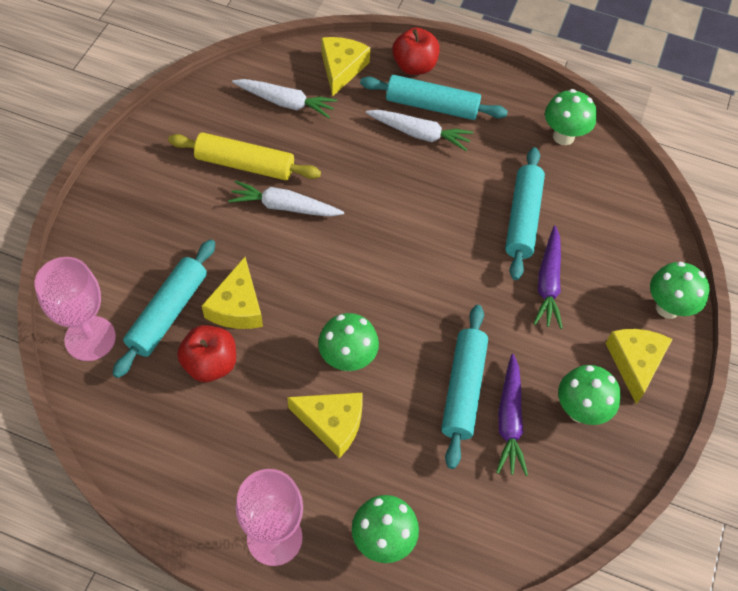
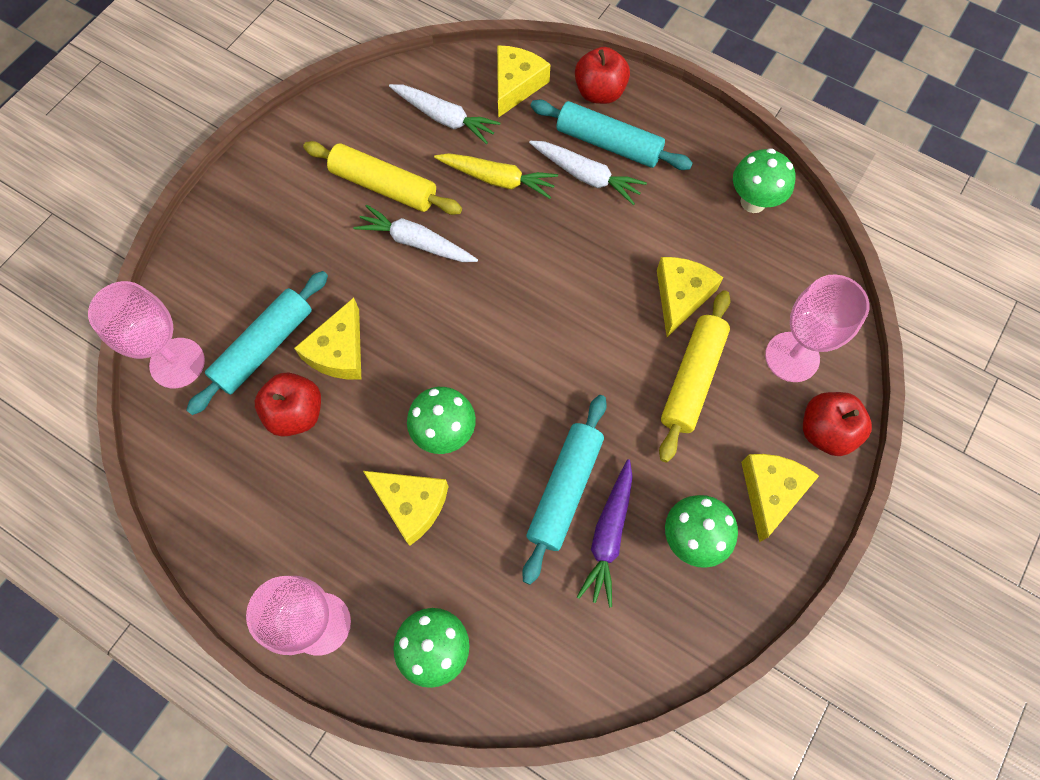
camera: 15 degrees right, 10 degrees up
(344, 146) = (498, 179): none -> yellow carrot
(522, 219) = (680, 296): turquoise rolling pin -> yellow cheese
(548, 283) = (692, 379): purple carrot -> yellow rolling pin
(625, 253) = (792, 357): none -> pink goblet
(667, 308) = (825, 431): green mushroom -> red apple

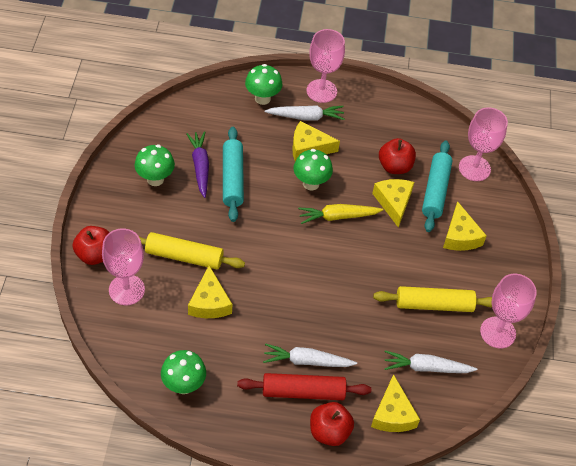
camera: 150 degrees right, 15 degrees down
(329, 126) = (498, 332): none -> pink goblet
(415, 242) = (391, 277): white carrot -> white carrot (306, 117)
(498, 179) = (364, 336): yellow carrot -> yellow carrot (338, 217)
(608, 144) = (303, 391): turquoise rolling pin -> red rolling pin
(692, 379) = (184, 256): yellow rolling pin -> yellow rolling pin turned 75 degrees counterclockwise
(770, 492) = (119, 213): yellow cheese -> yellow cheese (460, 236)

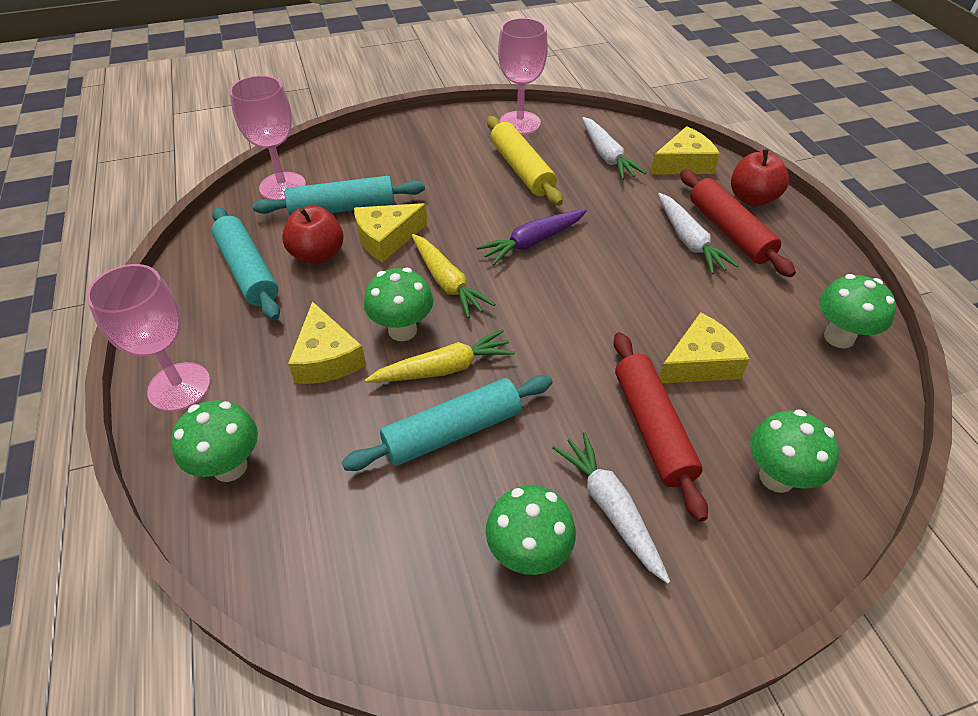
camera: 110 degrees left, 5 degrees down
(95, 255) = (760, 566): red apple -> none
(126, 290) = (776, 477): pink goblet -> green mushroom
(184, 256) = (652, 428): yellow rolling pin -> red rolling pin
(200, 166) = (453, 493): purple carrot -> purple carrot (532, 242)
(273, 190) = (444, 368): none -> yellow carrot
(306, 117) = (255, 385): white carrot -> white carrot (610, 508)
(396, 133) = (248, 271): none -> turquoise rolling pin
(460, 236) = (405, 173): yellow cheese -> none

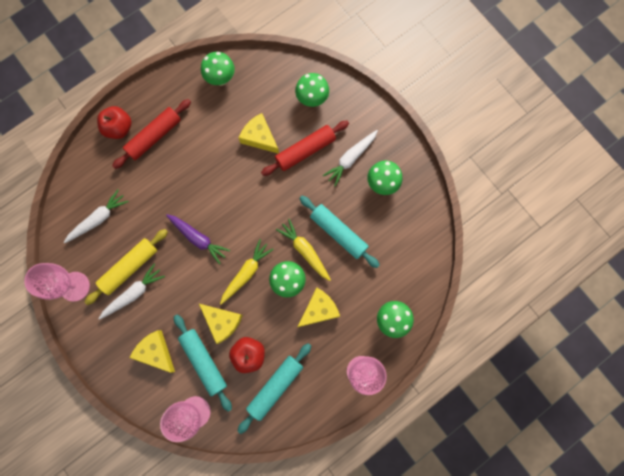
camera: 110 degrees left, 30 degrees up
(683, 164) = (93, 171): yellow cheese -> yellow cheese (155, 351)
(689, 241) = (170, 156): white carrot -> white carrot (134, 293)

